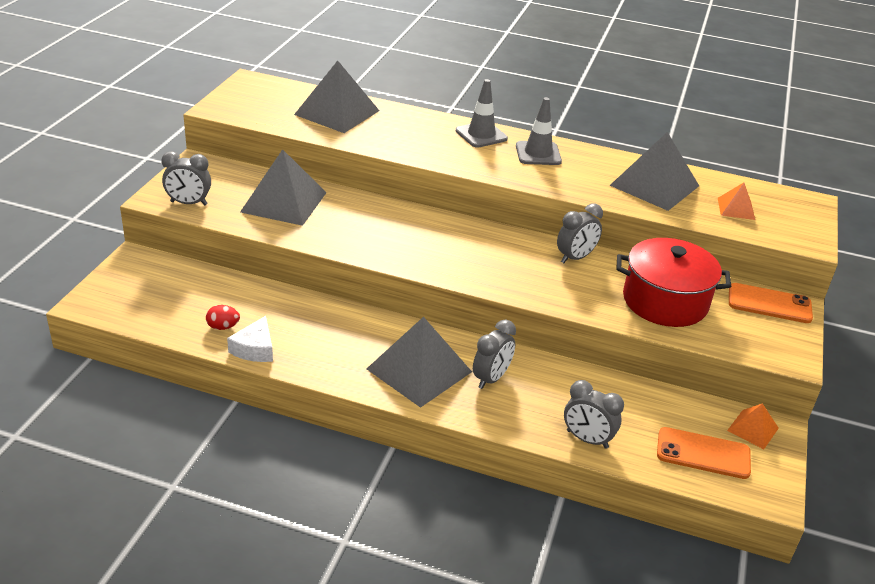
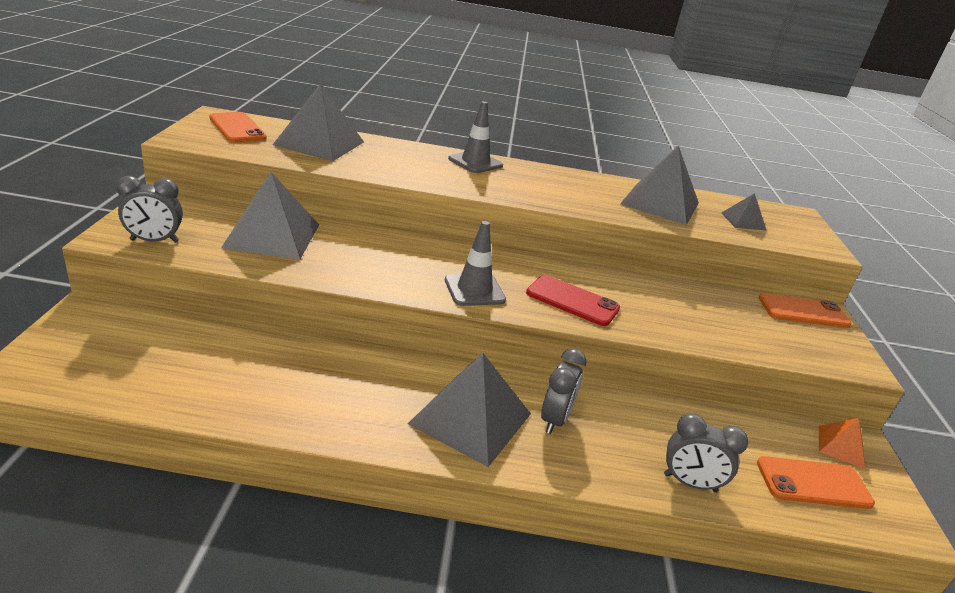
camera: 15 degrees left, 5 degrees down
(223, 327) = (213, 388): red egg -> none
(255, 349) = (260, 412): white cheese -> none
(266, 95) = (237, 128): none -> orange phone
(533, 278) = (572, 301): none -> red phone
(538, 154) = (538, 178): grey traffic cone -> grey traffic cone (474, 290)
(575, 258) = (603, 278): grey clock -> none
(665, 301) = (711, 316): red pot -> none
(736, 208) = (743, 221): orange pyramid -> grey pyramid

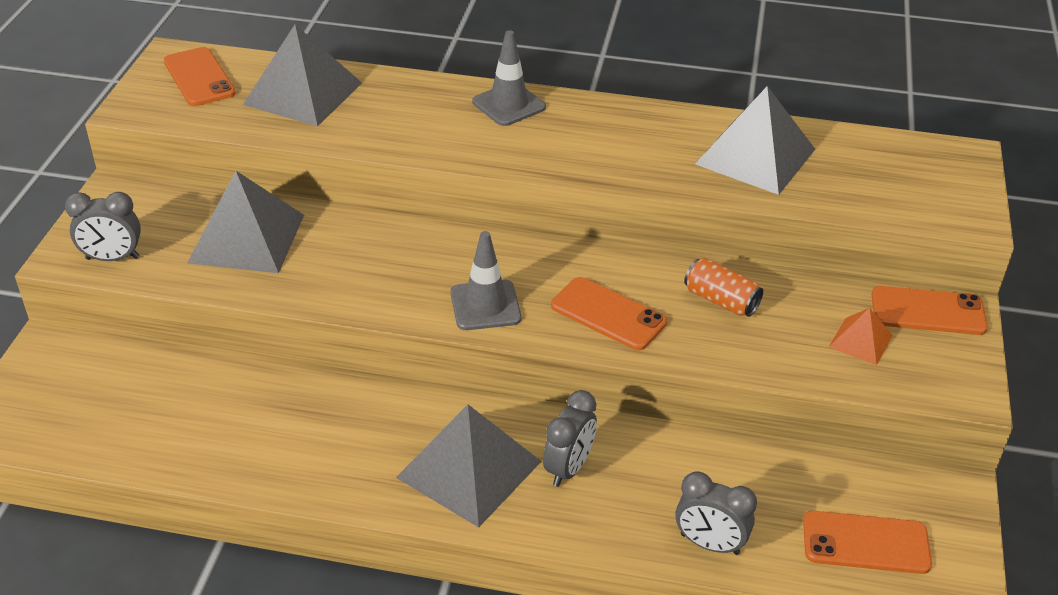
camera: 10 degrees right, 10 degrees up
(572, 301) = (608, 314): red phone -> orange phone
(653, 297) = (721, 300): none -> orange can
(743, 221) = (869, 179): grey pyramid -> none
(841, 446) = (926, 496): orange pyramid -> orange pyramid (860, 341)

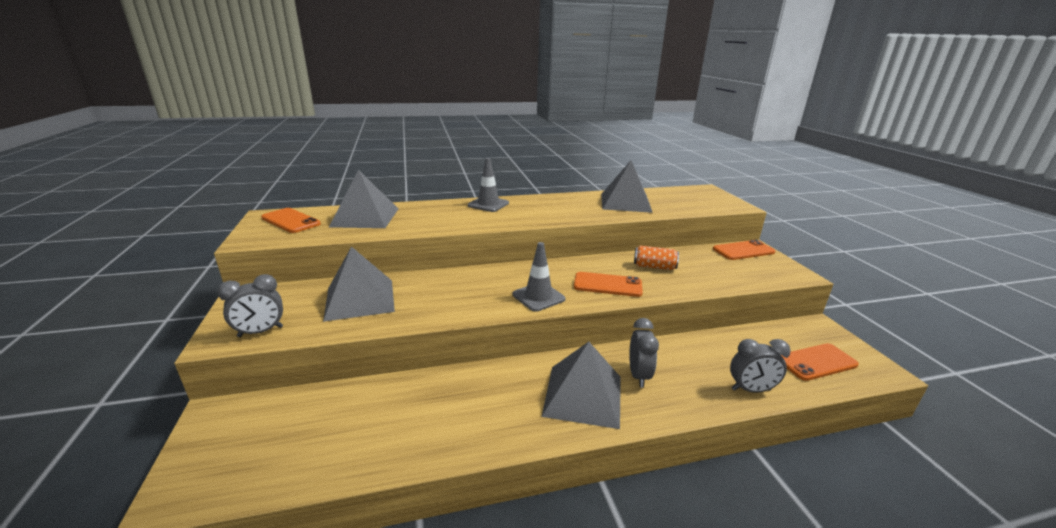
camera: 25 degrees left, 15 degrees down
(860, 341) = (732, 267): orange pyramid -> none

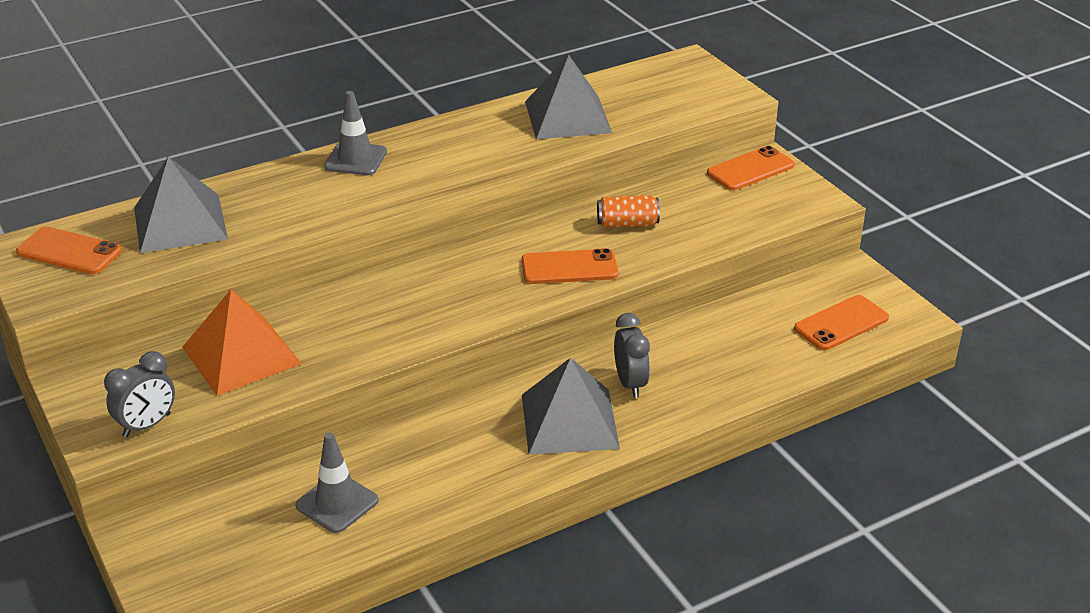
camera: 15 degrees left, 10 degrees up
(360, 299) = (241, 355): grey pyramid -> orange pyramid
(538, 297) = (482, 305): grey traffic cone -> grey traffic cone (337, 503)
(751, 390) = (762, 374): grey clock -> none

